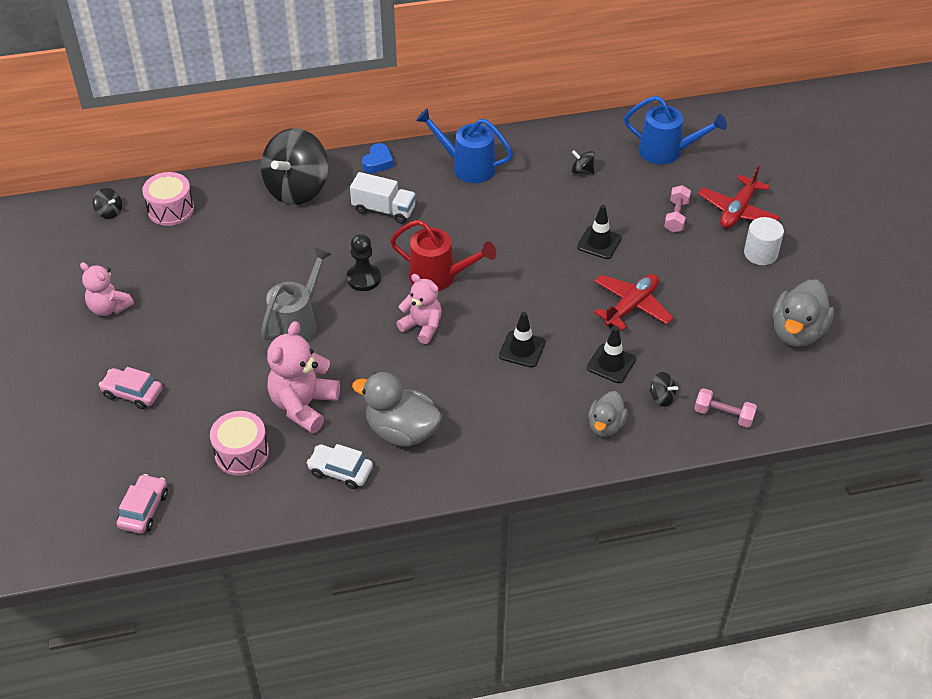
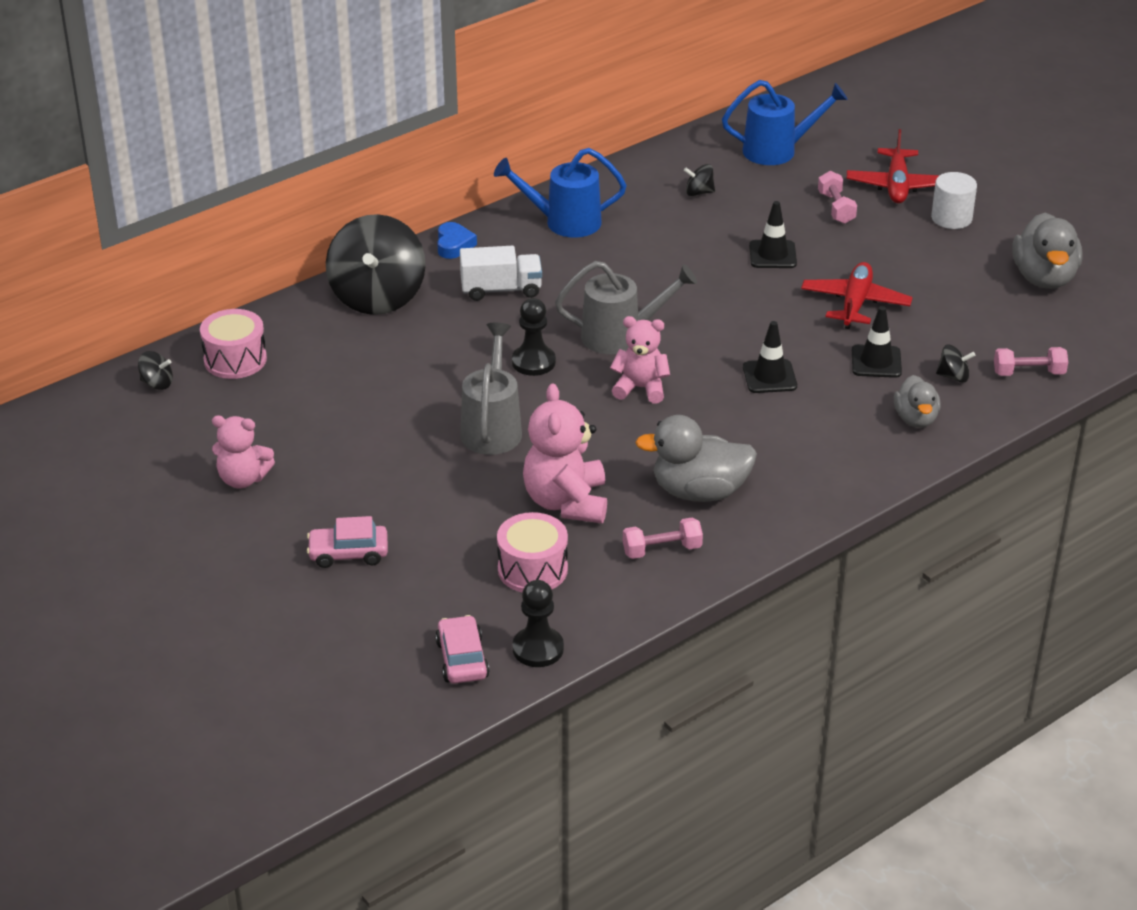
camera: 25 degrees left, 10 degrees down
(199, 521) = (538, 649): none -> black pawn
(340, 471) = (662, 550): white car -> pink dumbbell
(439, 277) = (621, 336): red watering can -> grey watering can

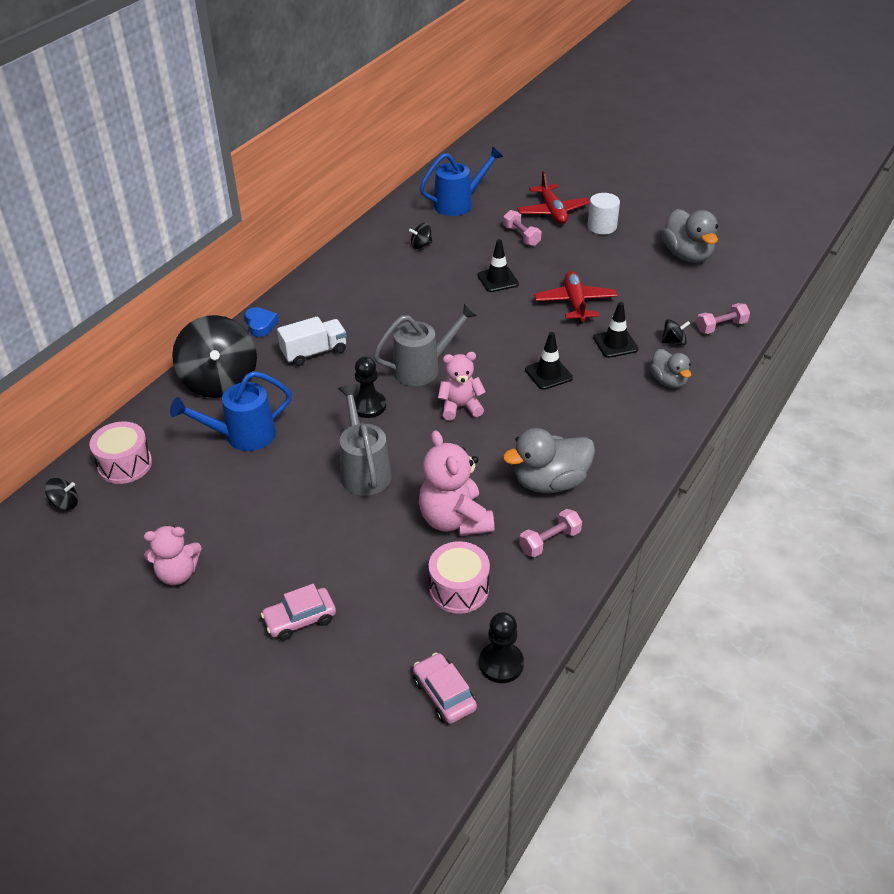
camera: 20 degrees left, 5 degrees up
(564, 222) = (335, 288): blue watering can -> blue watering can (242, 436)

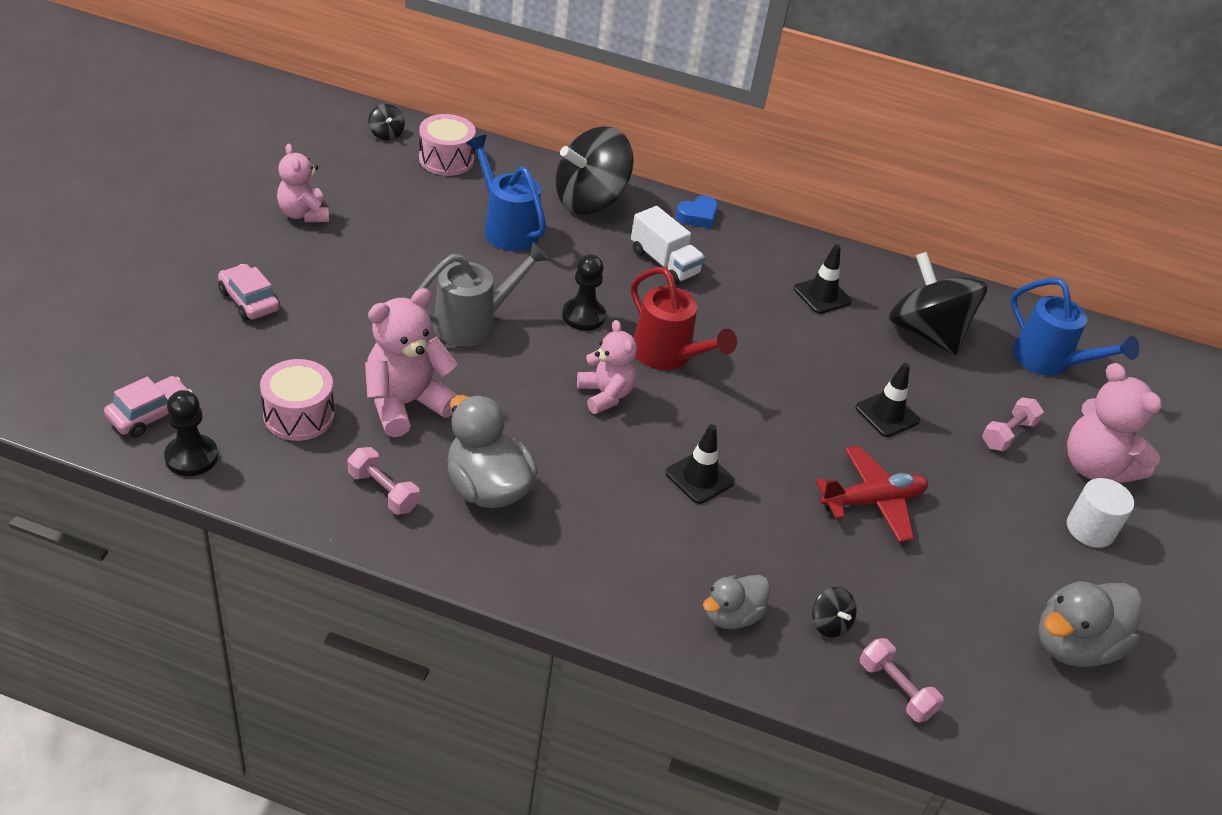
camera: 70 degrees right, 0 degrees up
(421, 245) = (926, 332): black spinning top -> black spinning top, size x2.48
(423, 368) = (668, 356): grey watering can -> red watering can
(552, 211) = (1095, 467): red plane -> pink teddy bear
(615, 344) = (795, 550): black traffic cone -> black traffic cone (822, 295)

